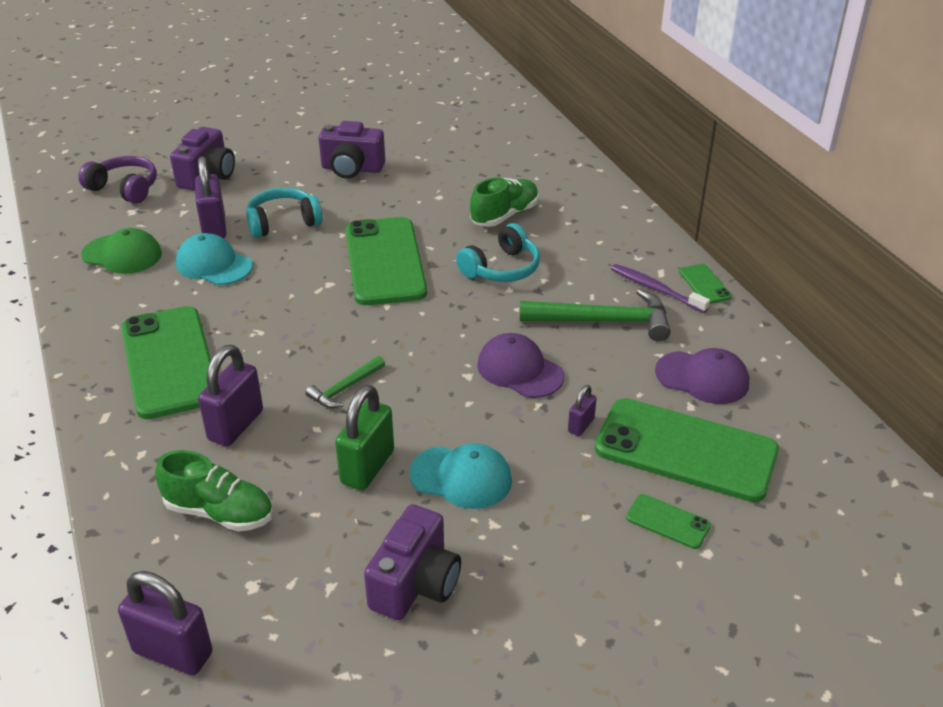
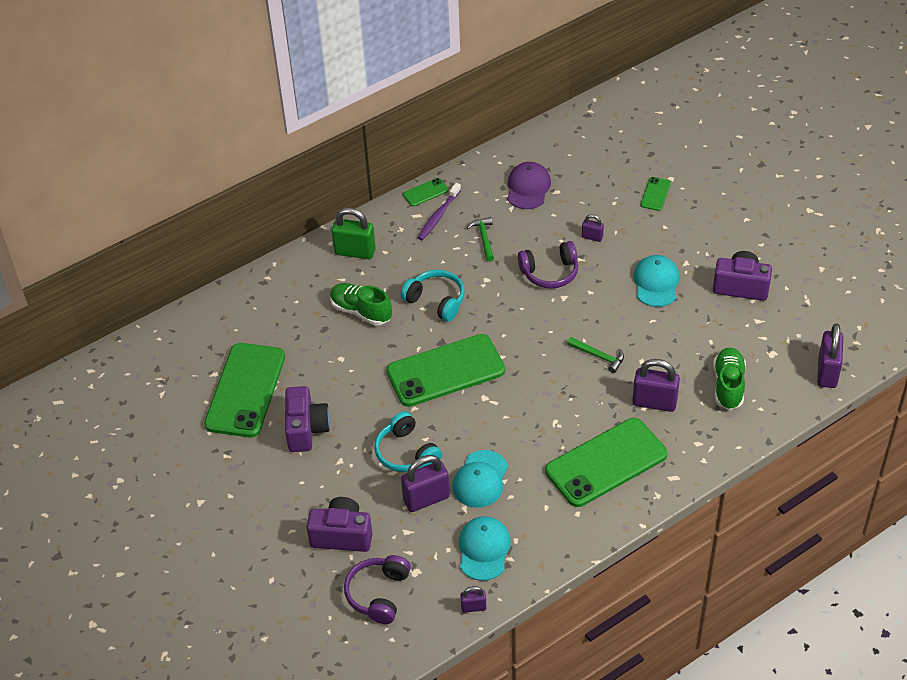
camera: 100 degrees left, 10 degrees up
(60, 239) = (473, 607): none -> purple padlock
(122, 254) = (484, 549): green cap -> turquoise cap
(367, 467) = (665, 327): green padlock -> green padlock (355, 252)
(519, 370) = (550, 272): purple cap -> purple headphones
(603, 321) = (484, 238): green hammer -> green hammer, size x0.54
(685, 450) = (596, 191): green phone -> green phone (245, 390)

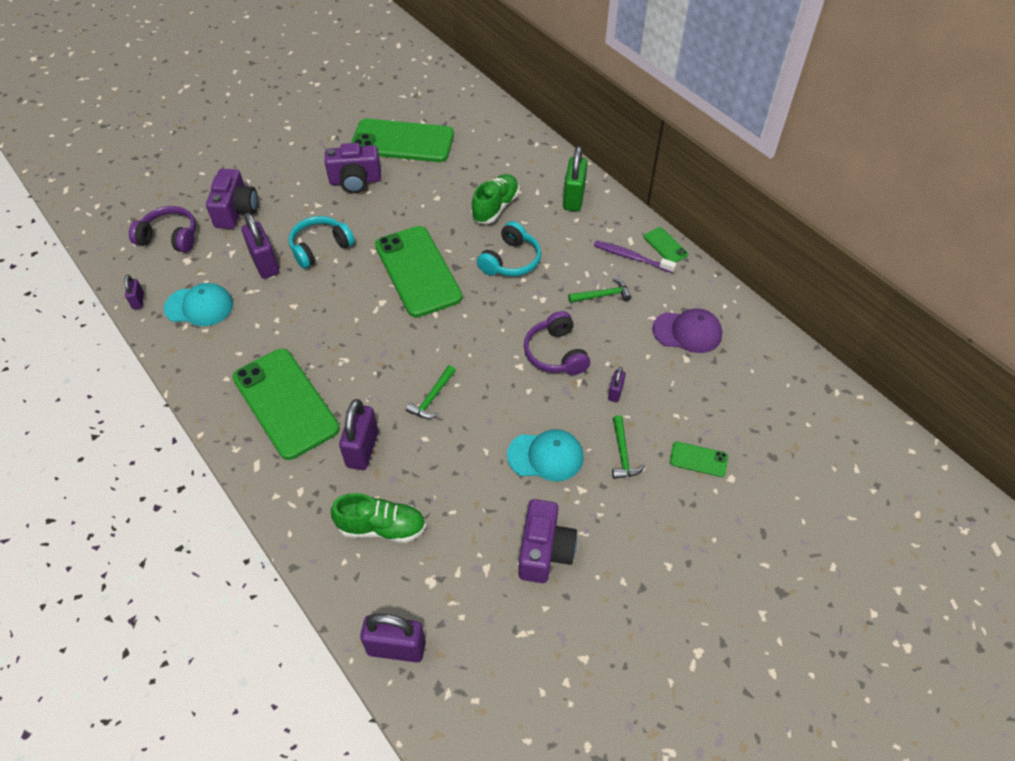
camera: 85 degrees right, 5 degrees up
(480, 479) = (281, 302): turquoise cap -> none
(652, 237) = (623, 453): none -> green hammer

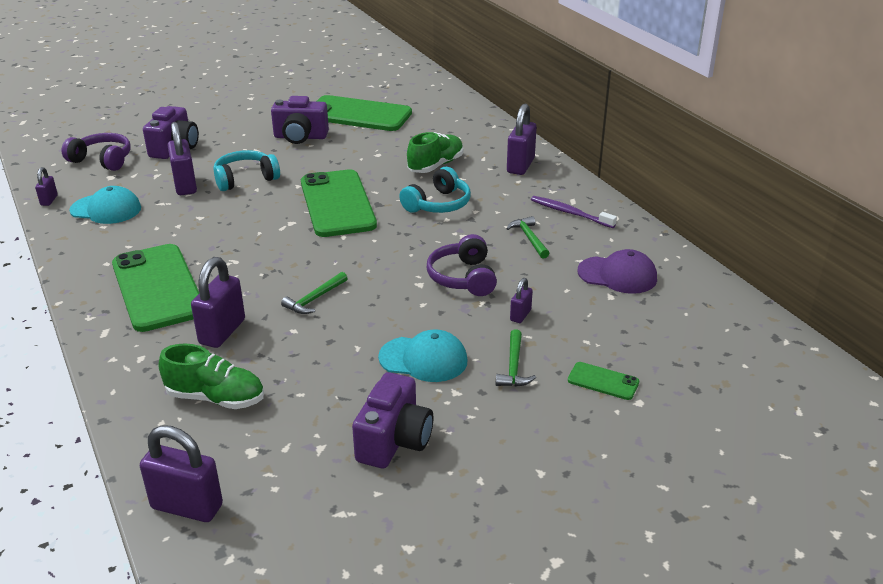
camera: 10 degrees right, 20 degrees down
(573, 198) = (520, 166): green padlock -> purple padlock
(602, 295) = (529, 238): green hammer -> green hammer turned 105 degrees counterclockwise
(665, 246) = (610, 207): green phone -> none

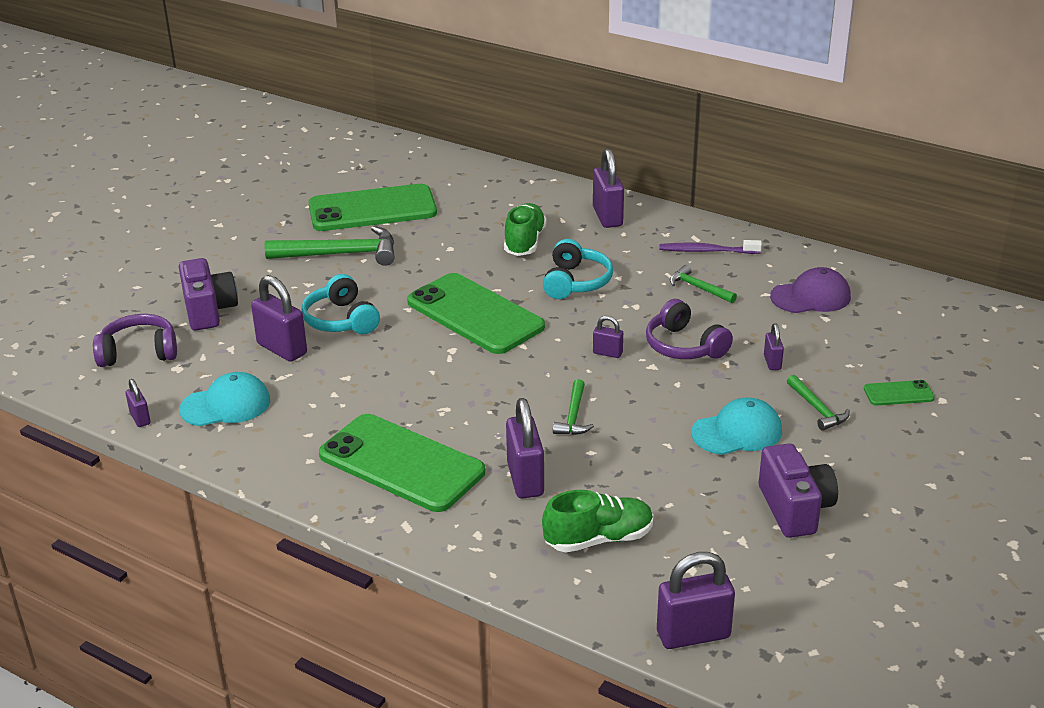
camera: 30 degrees left, 0 degrees up
(245, 179) = (341, 320): turquoise headphones -> turquoise headphones turned 60 degrees counterclockwise
(300, 137) = (340, 254): purple camera -> green hammer
(397, 262) = (607, 353): none -> purple padlock

